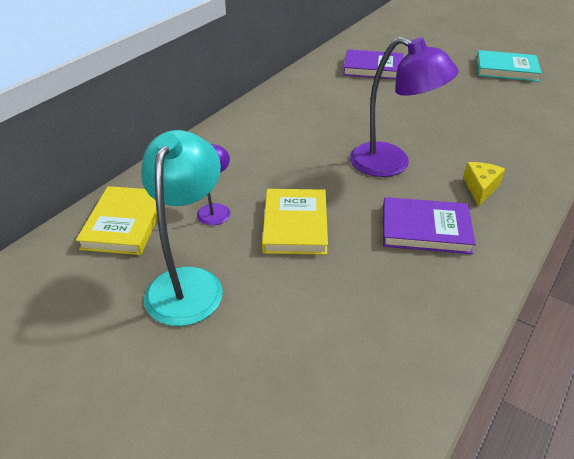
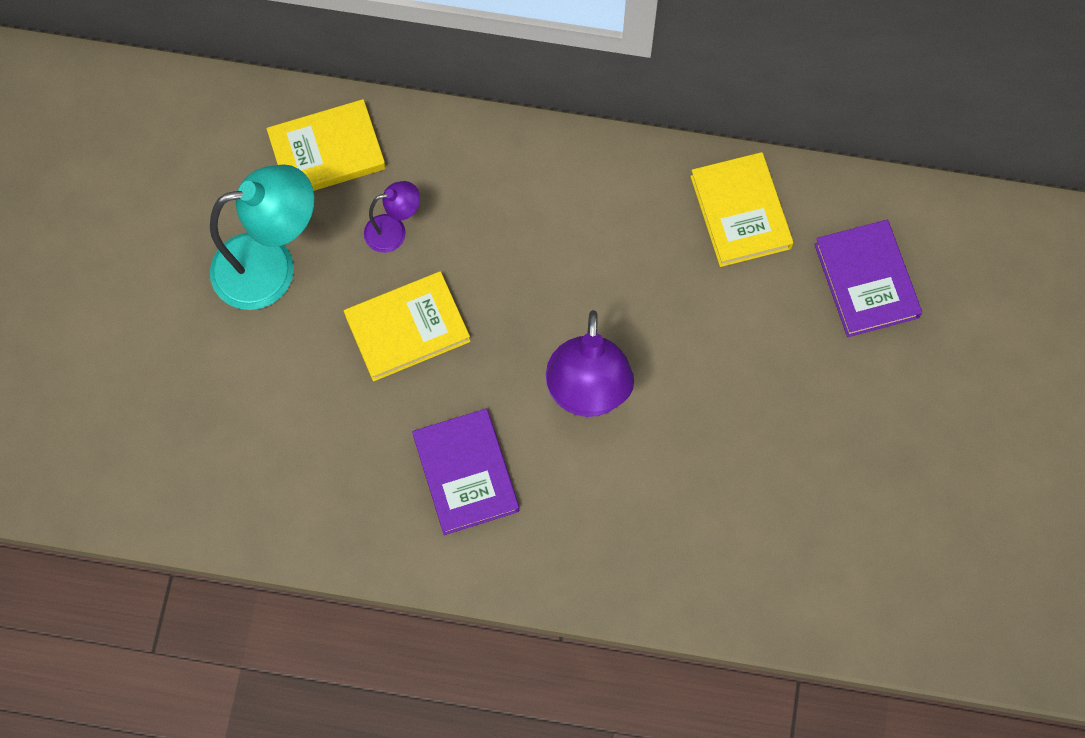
camera: 65 degrees right, 30 degrees up
(309, 89) = (740, 212): none -> yellow book
(480, 188) = (584, 520): yellow cheese -> none
(506, 69) = (982, 497): turquoise book -> none

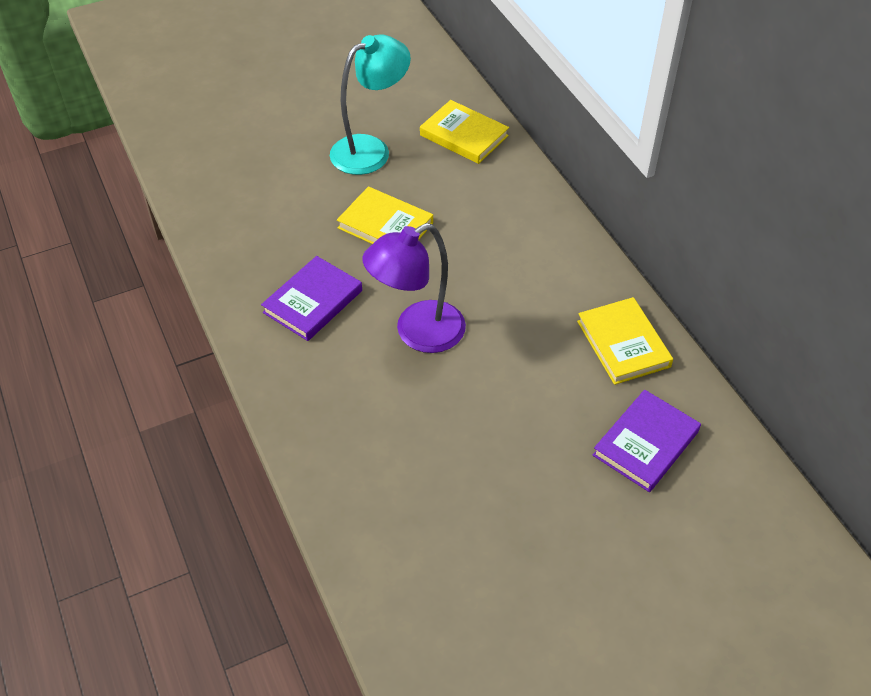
camera: 55 degrees right, 20 degrees down
(271, 266) = (371, 150): turquoise lamp -> turquoise lamp turned 75 degrees counterclockwise
(394, 231) = (442, 187): purple lamp -> none
(740, 212) = (623, 344): yellow book -> yellow book turned 60 degrees counterclockwise

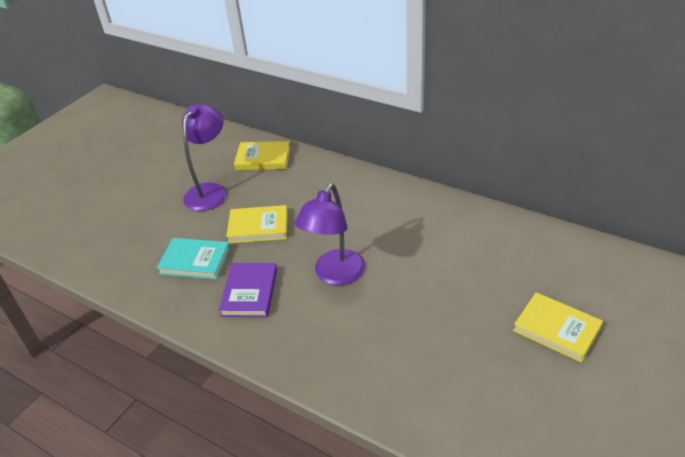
camera: 30 degrees left, 10 degrees down
(287, 231) = (195, 261): none -> turquoise book
(371, 150) = (210, 191): turquoise lamp -> purple lamp
(623, 344) = (458, 219): yellow book -> yellow book (556, 329)
(645, 443) = (520, 262): purple book -> none

